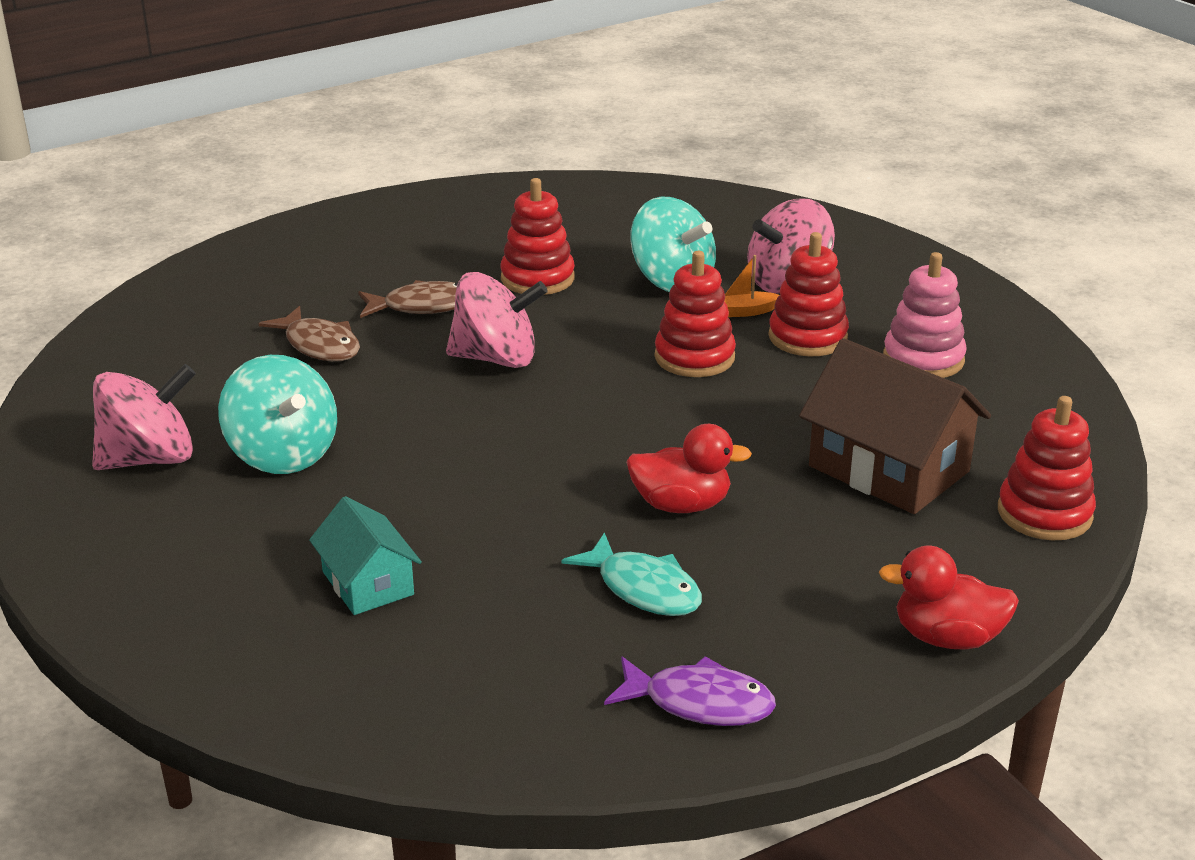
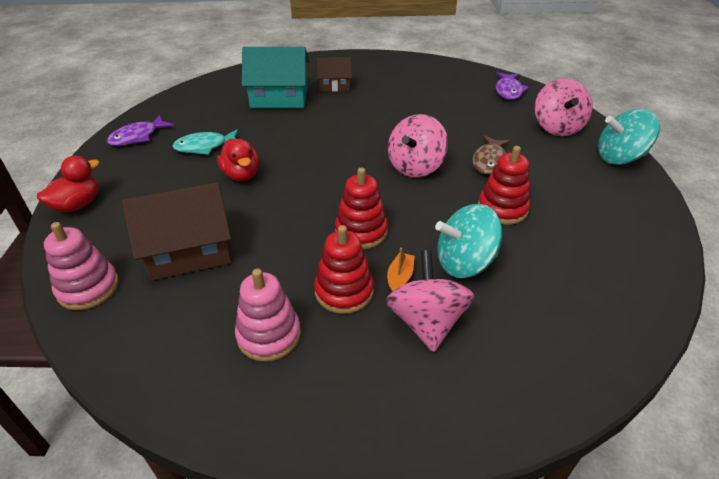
camera: 120 degrees right, 10 degrees up
(147, 333) = (508, 91): none -> purple fish
(149, 459) = (401, 77): pink spinning top -> pink spinning top (557, 127)
(251, 530) = (335, 85): none -> brown house
(283, 455) = (379, 99): turquoise spinning top -> turquoise spinning top (619, 157)
(319, 345) = (467, 125): brown fish -> none
(368, 583) = (279, 98): turquoise house -> turquoise house, size x1.72
(681, 505) = (241, 175): red duck -> red duck turned 60 degrees counterclockwise
(1044, 513) = (88, 288): red stacking toy -> pink stacking toy

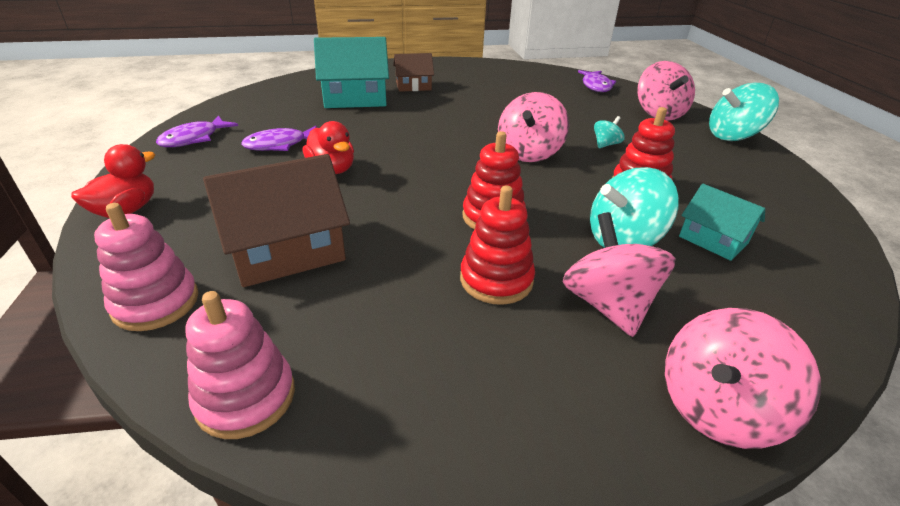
camera: 10 degrees left, 5 degrees down
(205, 147) = (280, 145): turquoise fish -> purple fish
(269, 335) = (418, 337): pink stacking toy -> pink stacking toy (246, 397)
(400, 277) = (557, 260): orange boat -> none
(476, 417) = (717, 408): none -> pink spinning top
(490, 161) = (605, 144): brown fish -> turquoise spinning top
(545, 269) = (713, 240): none -> turquoise house

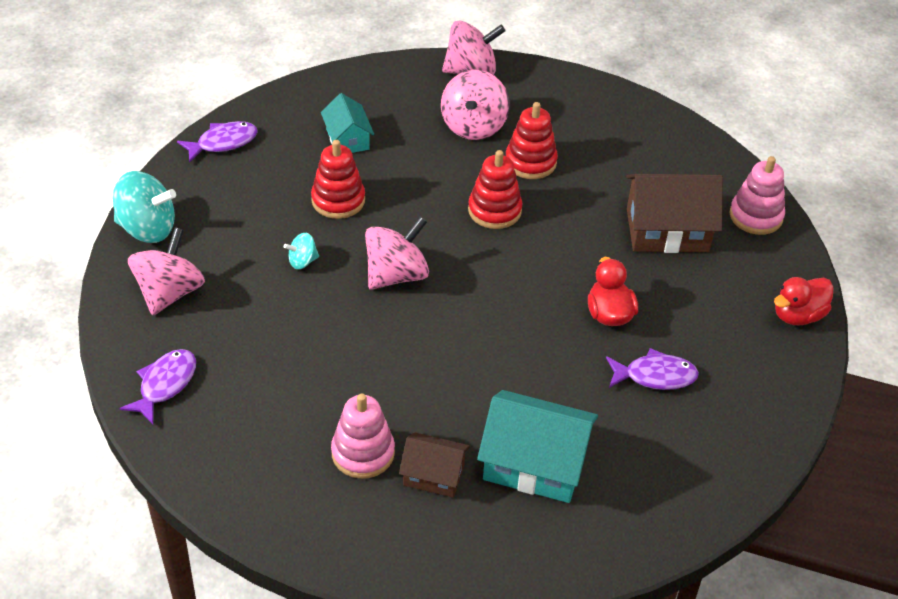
camera: 155 degrees left, 10 degrees up
(194, 139) = (752, 421): purple fish -> purple fish (223, 143)
(246, 397) = (700, 146): pink stacking toy -> pink stacking toy (363, 453)
(623, 240) = (413, 160): turquoise spinning top -> none

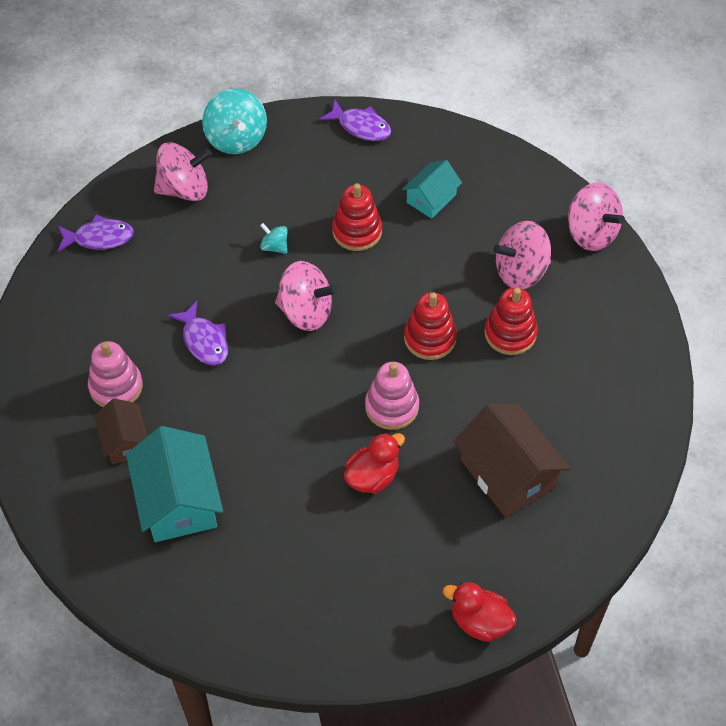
camera: 60 degrees right, 10 degrees up
(655, 376) = (327, 542): purple fish -> purple fish (204, 340)
(756, 216) = (583, 535): pink stacking toy -> pink stacking toy (392, 407)

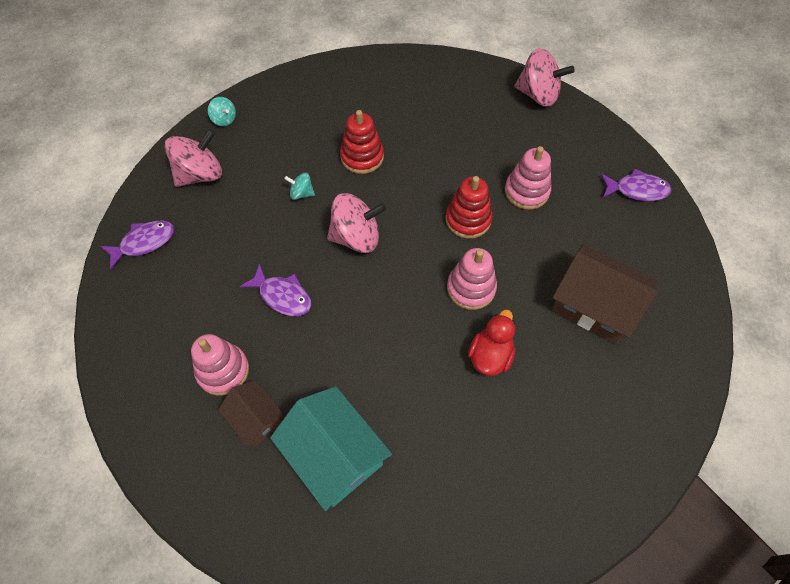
camera: 25 degrees left, 5 degrees up
(236, 138) = (224, 119): turquoise spinning top -> turquoise spinning top, size x0.50
(361, 126) = (320, 77): purple fish -> purple fish (637, 190)
(431, 198) = (405, 111): turquoise house -> none
(480, 621) = (652, 446): red duck -> none
(510, 333) = (526, 191): red stacking toy -> pink stacking toy
(521, 271) = (505, 141): pink spinning top -> none

